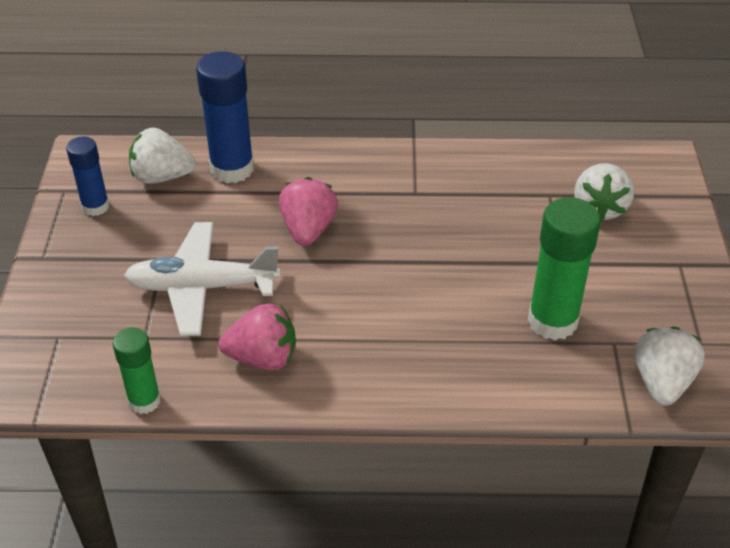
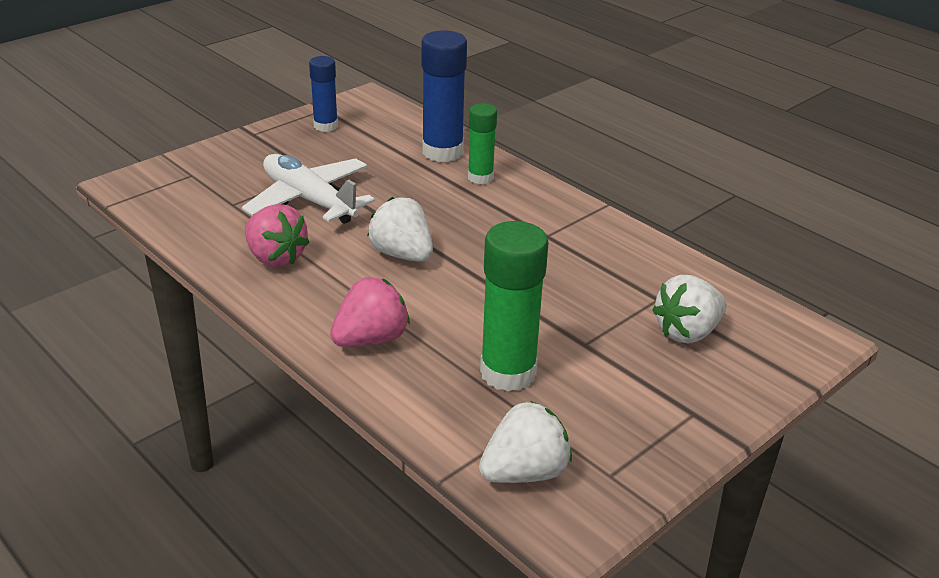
camera: 45 degrees right, 10 degrees down
(144, 401) = (174, 233): green glue stick -> green glue stick (480, 177)
(162, 177) = (391, 133): white strawberry -> white strawberry (402, 254)
(308, 230) = (431, 211): pink strawberry -> pink strawberry (371, 339)

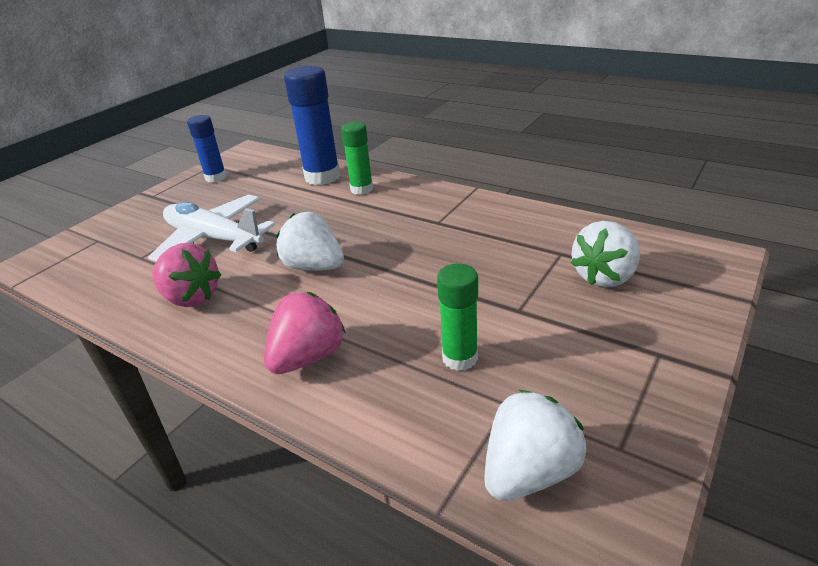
camera: 10 degrees left, 0 degrees up
(508, 372) = (460, 358): green glue stick -> green glue stick, size x0.61

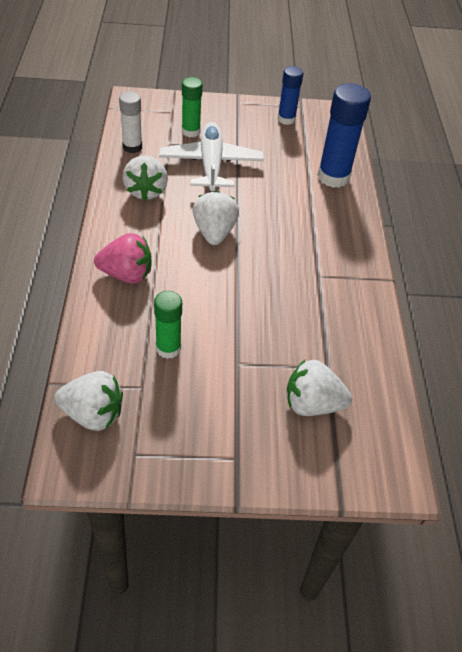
camera: 50 degrees right, 15 degrees up
(106, 286) = (132, 147): none -> white glue stick
(191, 297) = (146, 191): pink strawberry -> white strawberry
(361, 189) = (332, 209): green glue stick -> green glue stick (191, 131)

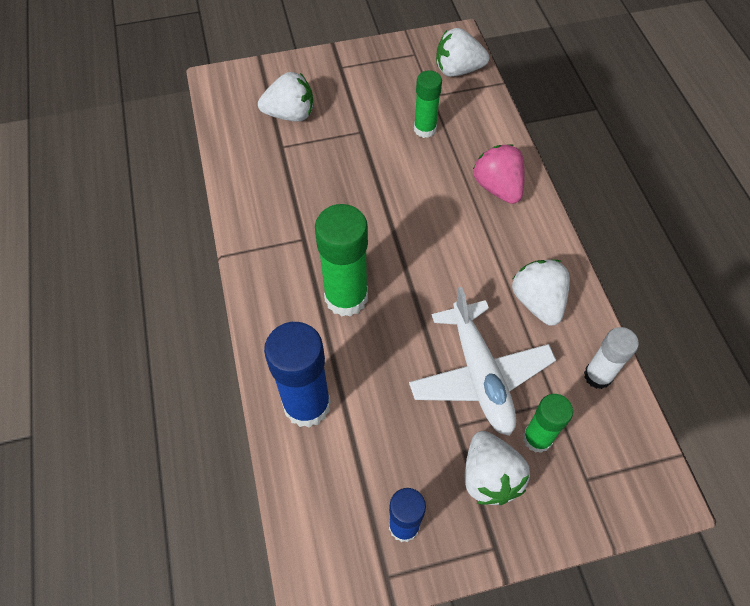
camera: 170 degrees right, 10 degrees up
(126, 274) = (498, 187): pink strawberry -> pink strawberry turned 75 degrees clockwise
(214, 232) = (432, 263): white strawberry -> white strawberry (489, 476)
(292, 227) = (346, 297): none -> green glue stick

